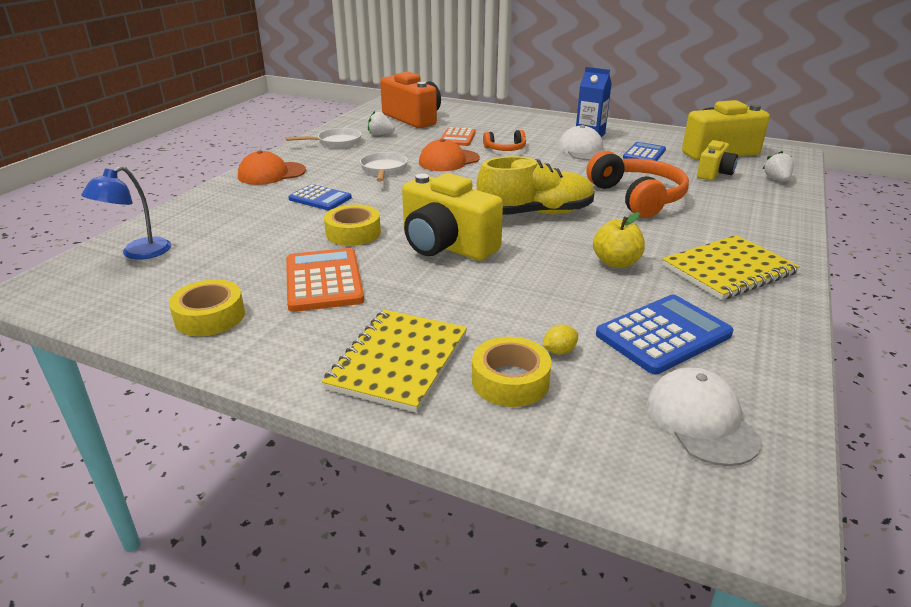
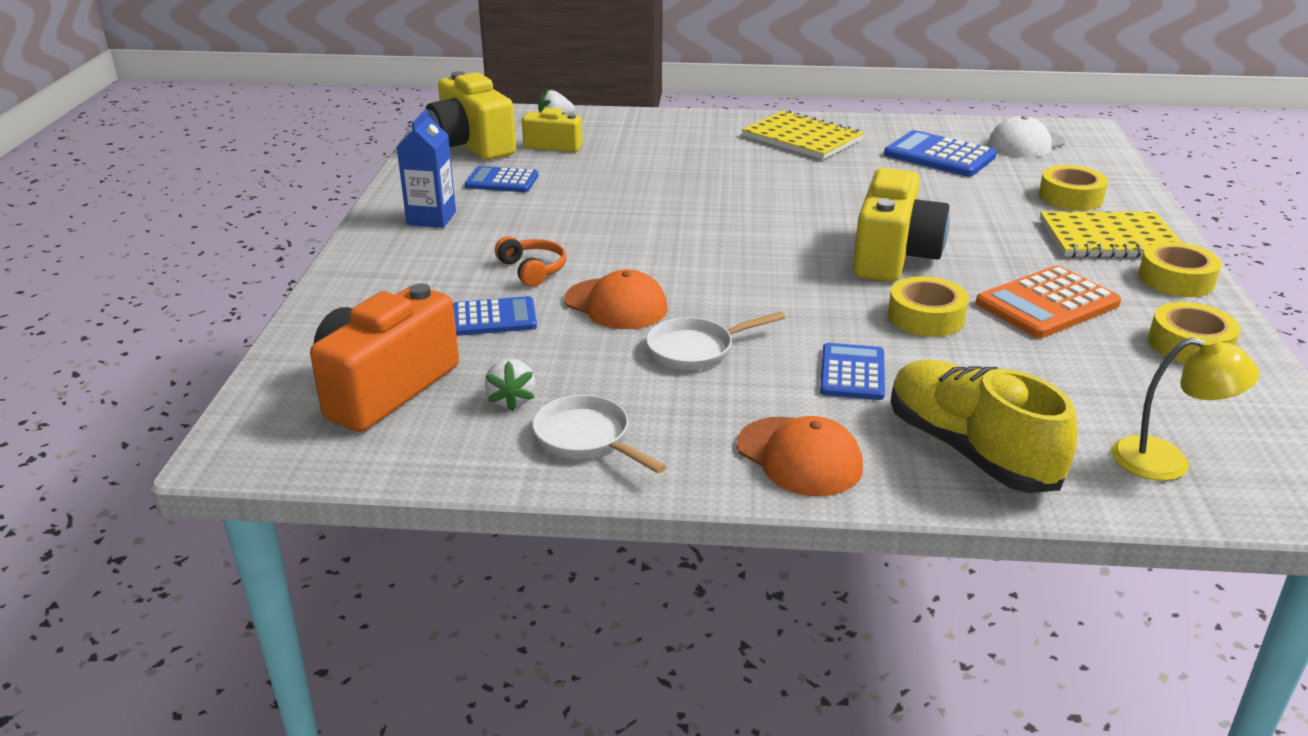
camera: 110 degrees left, 0 degrees up
(138, 253) = (1167, 461): blue lamp -> yellow lamp
(295, 361) = (1176, 279): none -> yellow tape
(457, 138) = (494, 318): orange calculator -> blue calculator
(535, 213) = (759, 222): yellow shoe -> yellow shoe (969, 450)
(559, 351) = (1010, 186): yellow lemon -> none
(583, 150) = (506, 217): white cap -> none
(616, 263) = (838, 177): yellow apple -> none
(637, 197) = (663, 177): orange headphones -> none

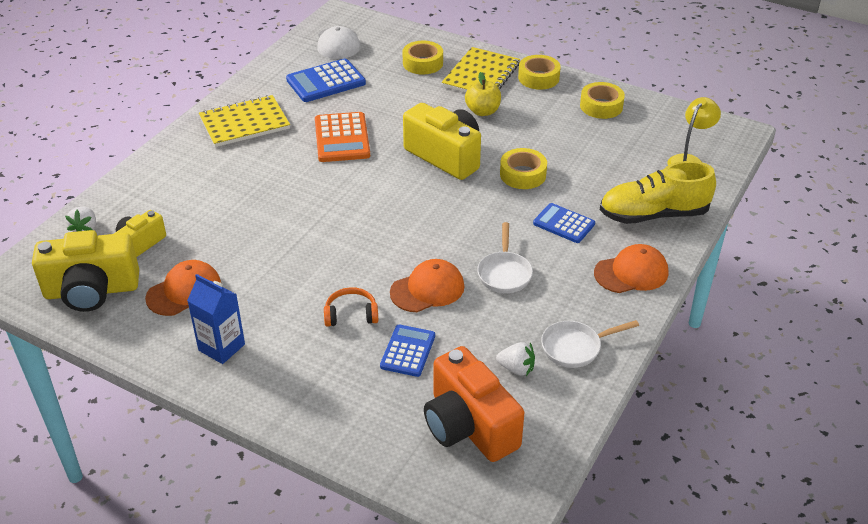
camera: 65 degrees left, 10 degrees up
(502, 181) = (184, 291): blue calculator -> orange cap
(1028, 258) = (482, 111): none -> yellow apple
(1047, 304) = (536, 129): orange calculator -> orange calculator (342, 138)

